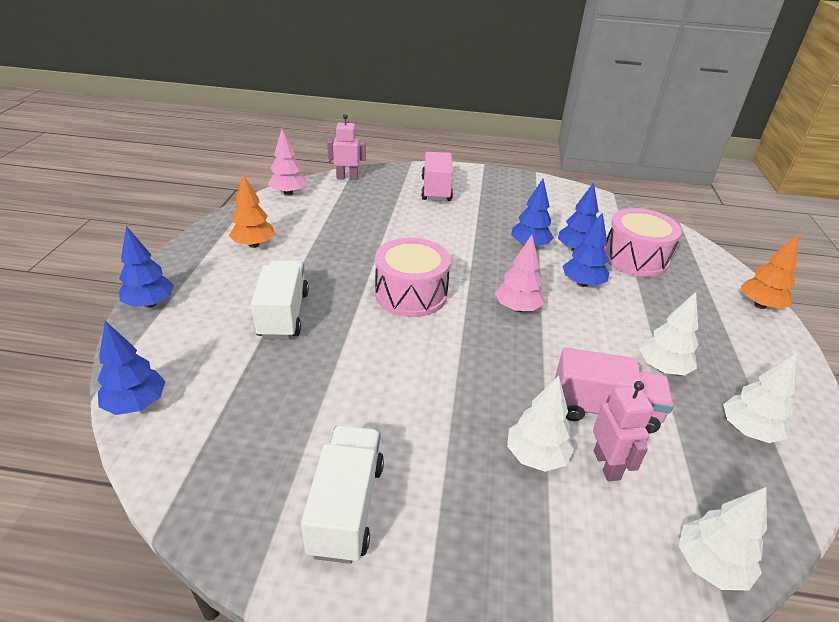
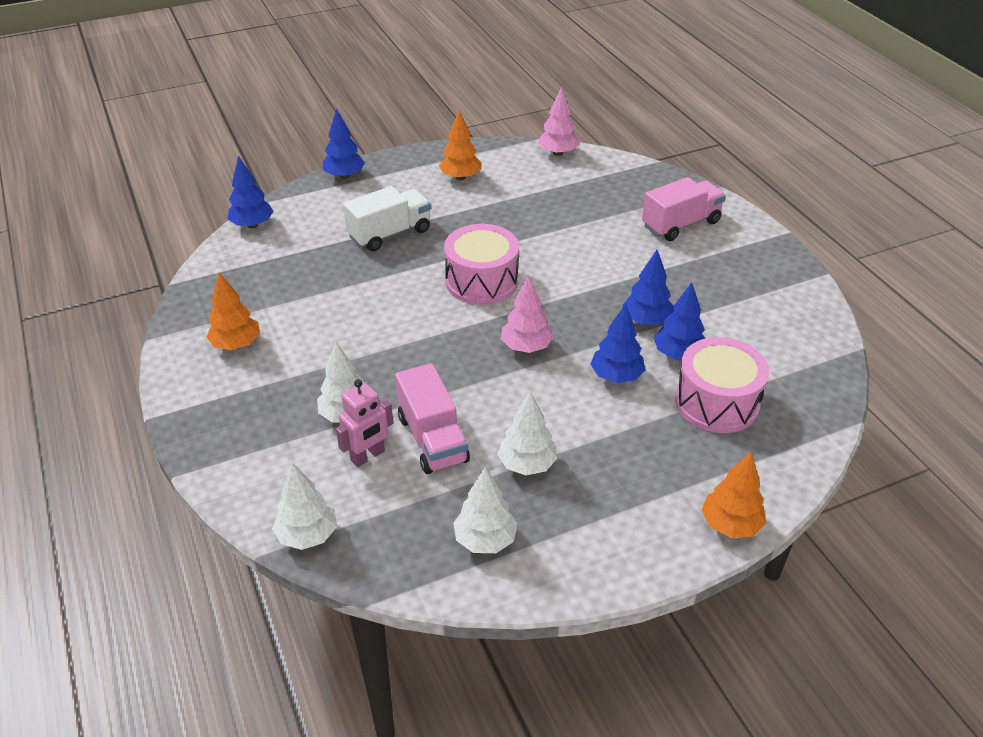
camera: 60 degrees right, 5 degrees up
(346, 507) = (236, 344): white truck -> orange tree
(347, 178) = (629, 167): pink robot -> none

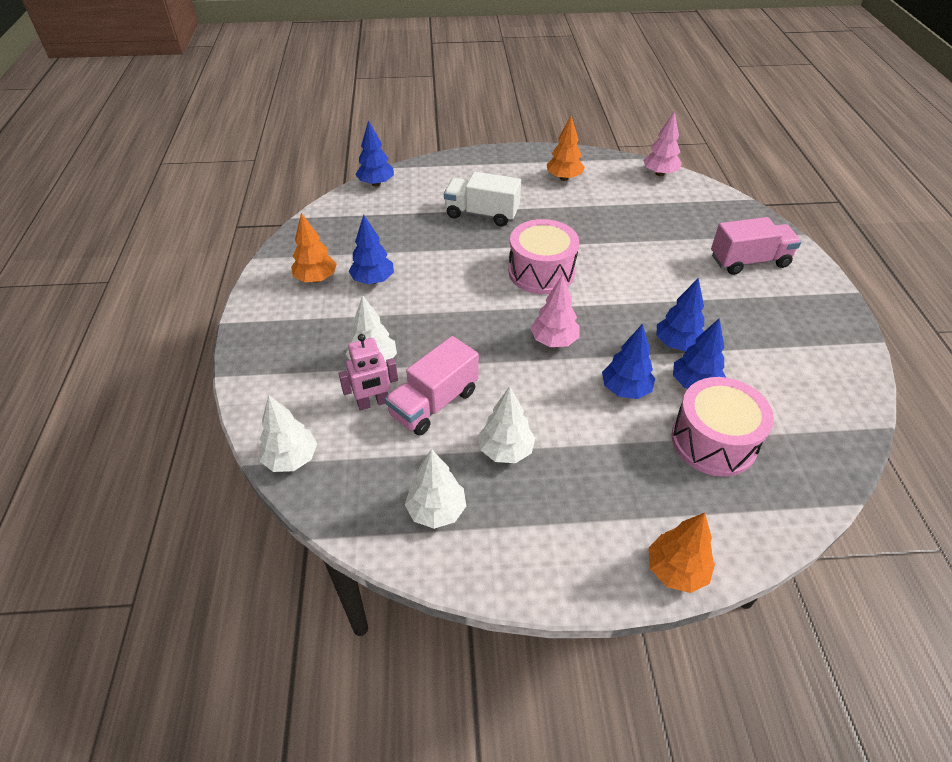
camera: 20 degrees right, 5 degrees up
(344, 176) = (467, 158): blue tree -> blue tree (373, 280)
(390, 234) = (482, 214): white truck -> white truck turned 150 degrees counterclockwise
(432, 439) = (434, 403): pink truck -> pink truck turned 45 degrees clockwise

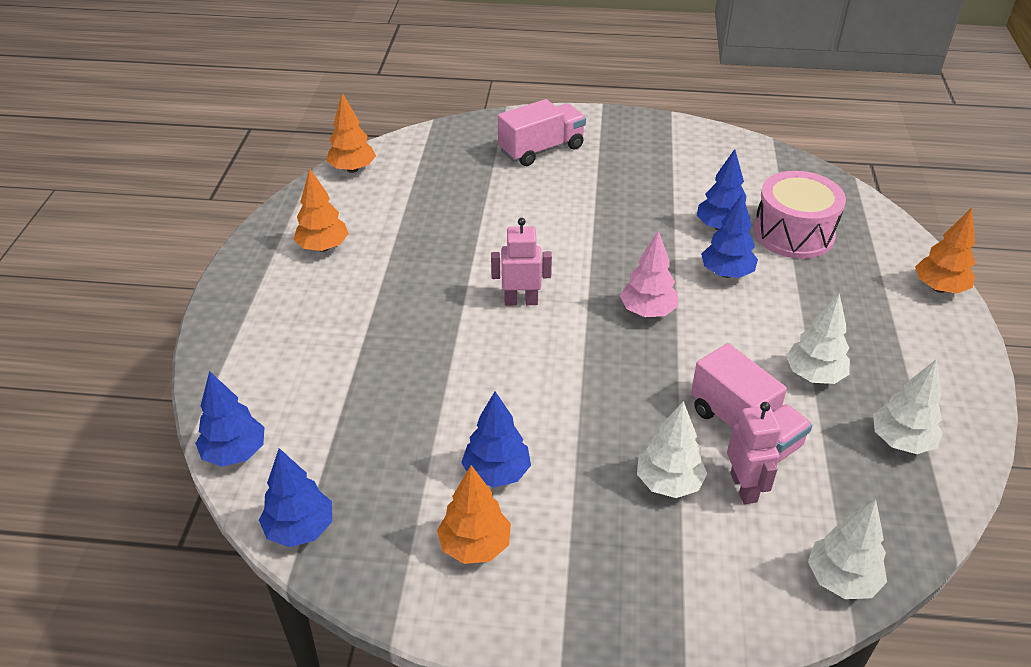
camera: 80 degrees left, 5 degrees down
(482, 214) = (375, 338): white truck -> none
(541, 272) = (521, 301): pink drum -> pink robot
(660, 173) = (352, 169): pink tree -> orange tree
(677, 344) = (662, 225): blue tree -> blue tree (300, 529)
(749, 261) = (541, 149): pink truck -> pink truck turned 60 degrees clockwise

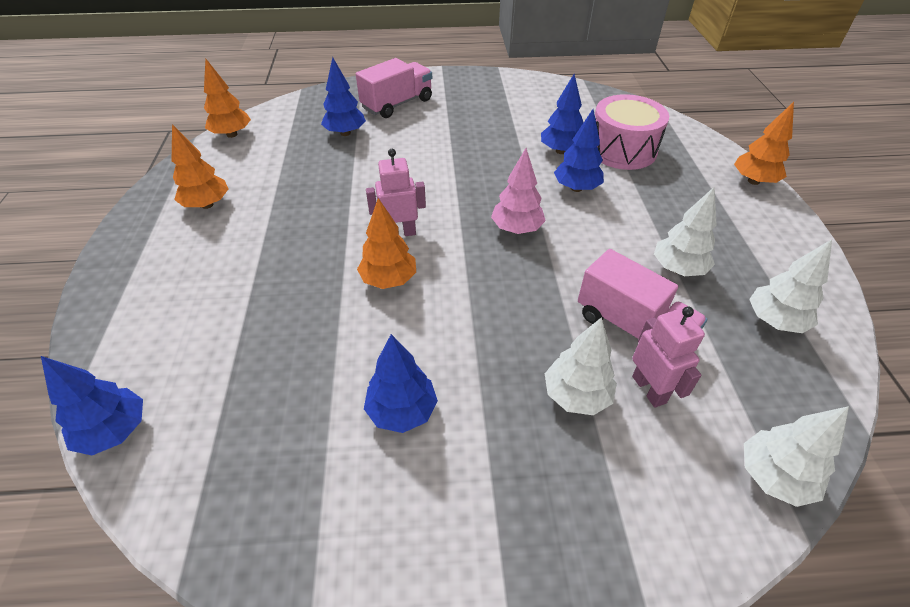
camera: 10 degrees left, 5 degrees up
(300, 529) = (190, 515): blue tree -> blue tree (345, 133)
(475, 546) = (391, 502): orange tree -> orange tree (389, 280)

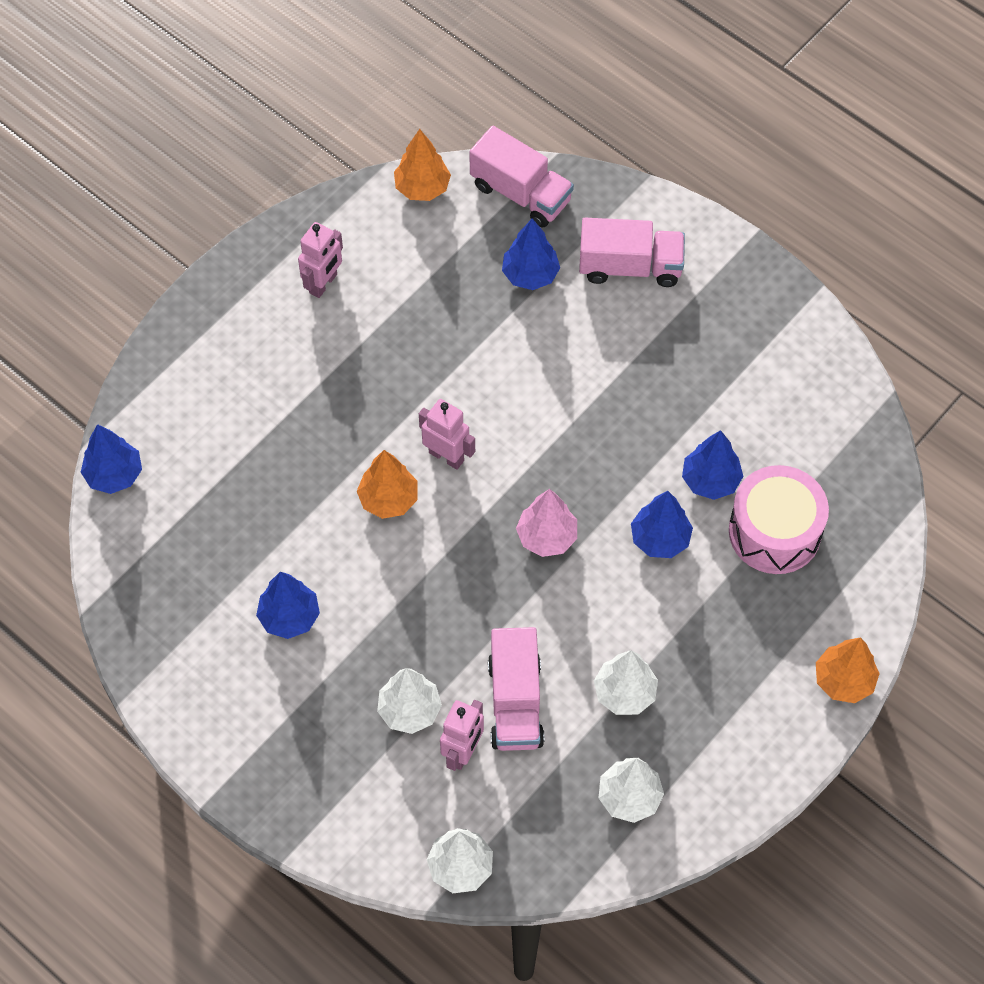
camera: 45 degrees right, 15 degrees up
(207, 205) = (323, 284): orange tree -> pink robot
(298, 109) = (520, 193): none -> pink truck

